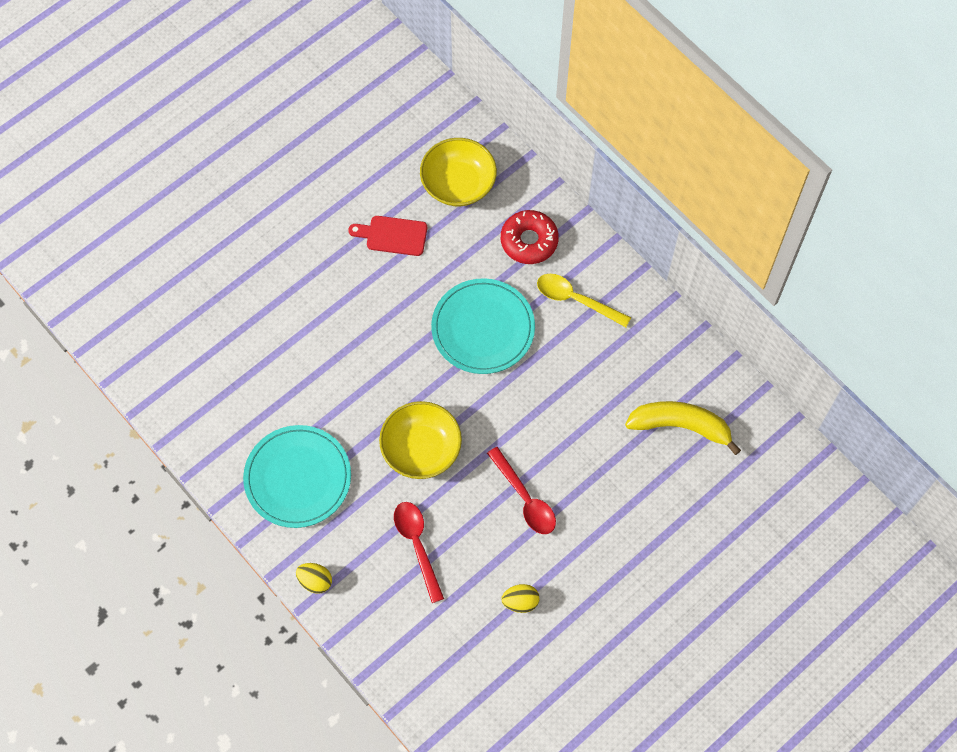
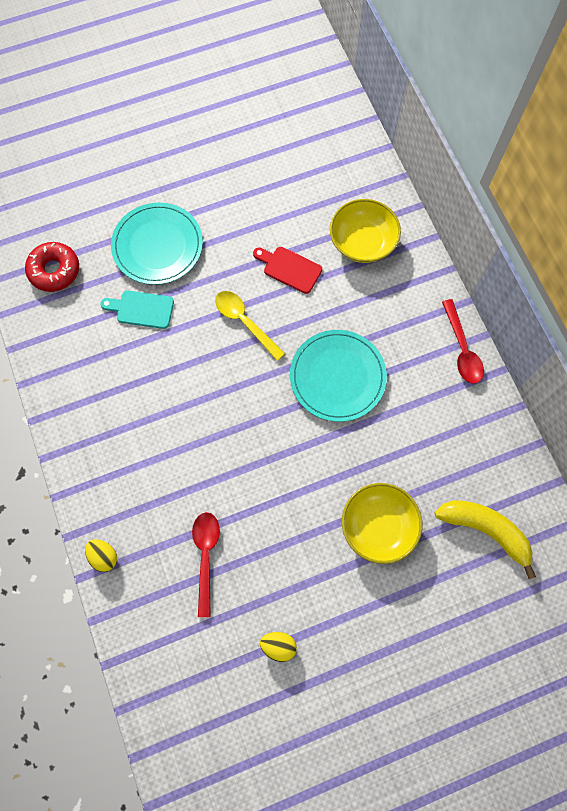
camera: 20 degrees right, 5 degrees up
(254, 328) = (141, 309): none -> turquoise cutting board
(298, 478) = (126, 455): turquoise plate -> turquoise plate (157, 245)
(421, 449) = (243, 467): yellow bowl -> yellow bowl (378, 526)
(525, 499) = (318, 548): red spoon -> red spoon (462, 349)
(529, 241) = (406, 312): red donut -> red donut (54, 270)
(575, 299) = (429, 379): yellow spoon -> yellow spoon (244, 322)

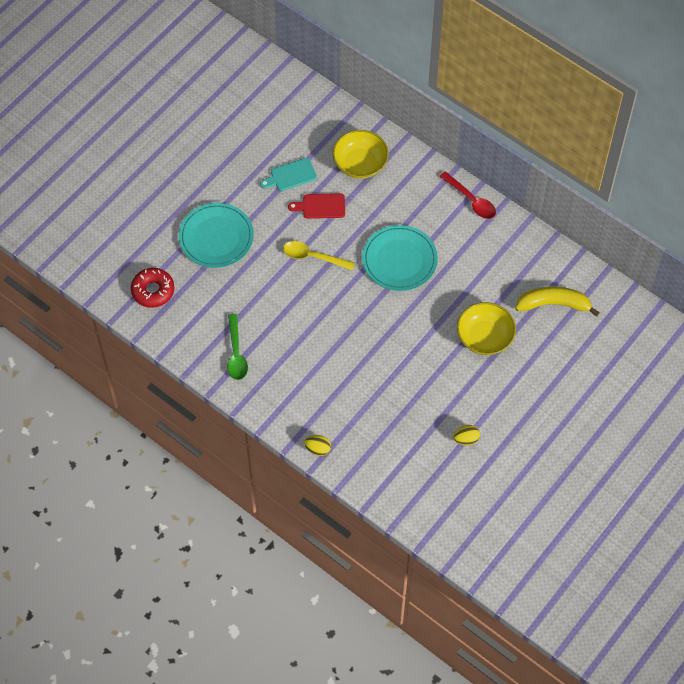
camera: 30 degrees left, 10 degrees down
(91, 389) = (236, 353): none -> green spoon
(141, 309) = (234, 285): turquoise cutting board -> turquoise cutting board (290, 176)
(206, 556) = (385, 413): red spoon -> none

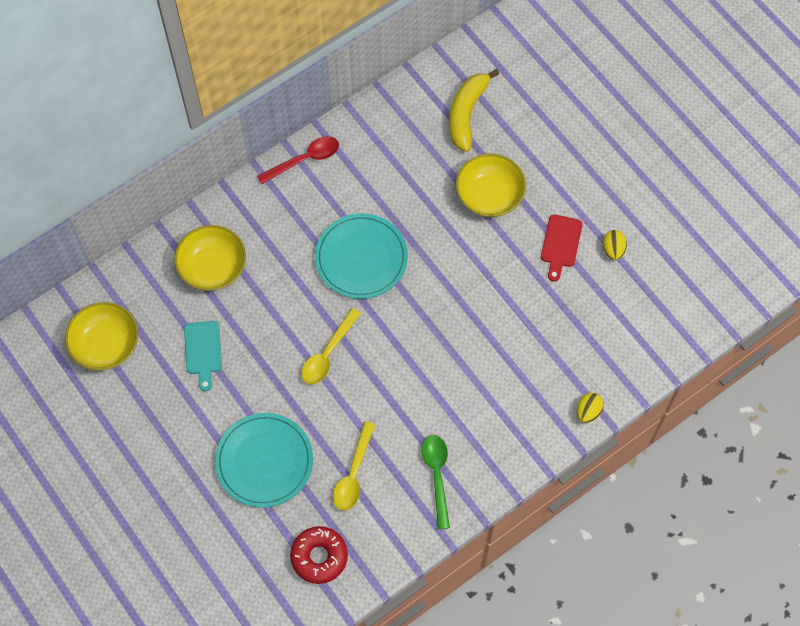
camera: 75 degrees left, 5 degrees up
(222, 297) = (353, 474): none -> yellow spoon
(236, 353) = (437, 475): green spoon -> green spoon turned 105 degrees counterclockwise
(278, 113) = (106, 344): none -> yellow bowl
(321, 206) = (259, 327): red cutting board -> red cutting board (561, 244)

